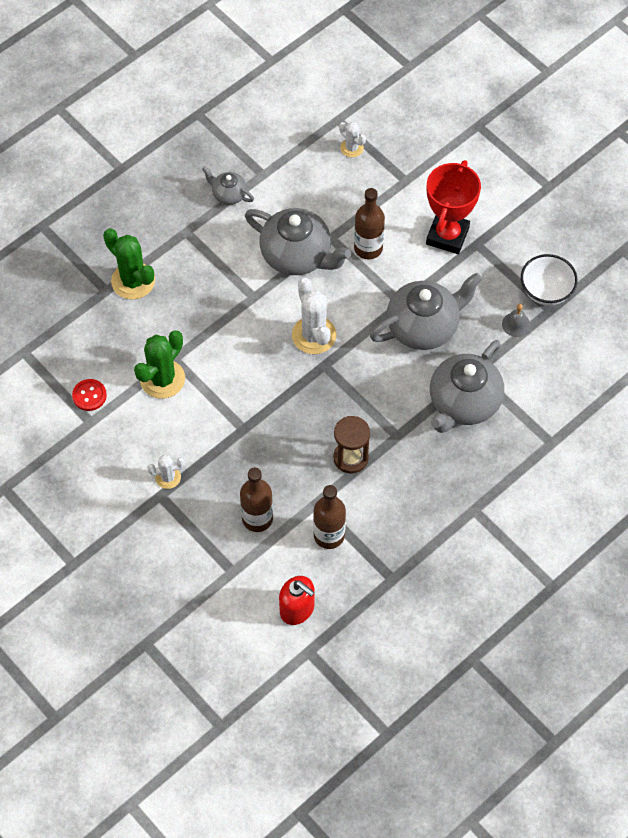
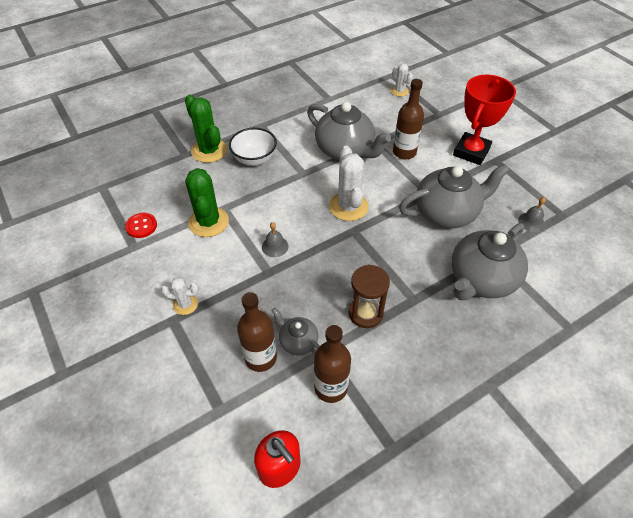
camera: 10 degrees right, 10 degrees down
(162, 379) = (208, 222): green cactus -> green cactus turned 60 degrees counterclockwise
(228, 194) = (300, 107): grey teapot -> grey teapot (298, 341)
(243, 398) = (275, 246): none -> grey bell
(546, 291) = (558, 200): white bowl -> white bowl (254, 159)

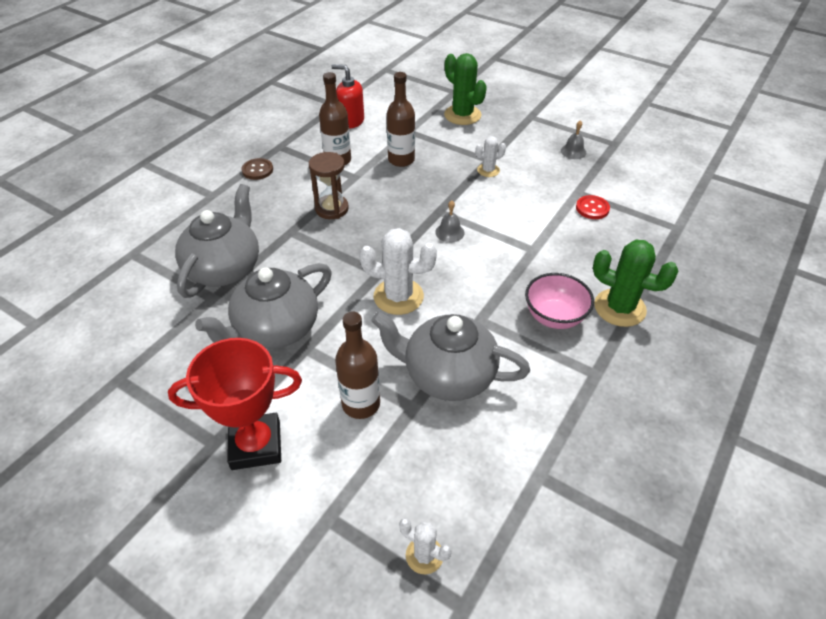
camera: 155 degrees right, 5 degrees down
(208, 222) = (534, 232): green cactus -> green cactus (462, 115)
(254, 159) = (554, 317): white bowl -> pink bowl
(298, 341) = (379, 176): grey teapot -> none
(348, 207) = (398, 296): white cactus -> white cactus turned 45 degrees counterclockwise
(430, 409) = (257, 170): none -> brown button
(471, 152) = (256, 445): red trophy -> red trophy turned 75 degrees clockwise
(531, 222) = (163, 354): grey bell -> grey bell (573, 151)

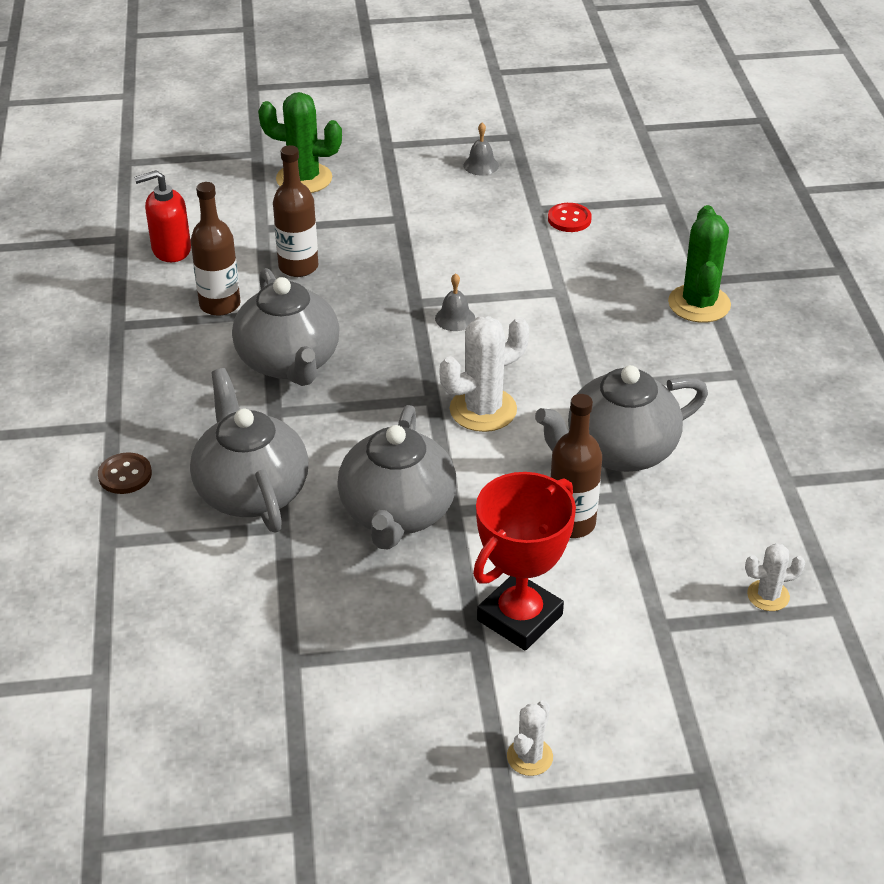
camera: 40 degrees left, 5 degrees down
(257, 170) = (130, 367): brown button -> brown button (125, 475)
(332, 209) = (289, 362): brown hourglass -> grey teapot
(488, 170) = (414, 230): white cactus -> white cactus (529, 757)
(554, 317) = (652, 344): pink bowl -> none
(619, 308) = (699, 304): green cactus -> green cactus turned 75 degrees counterclockwise

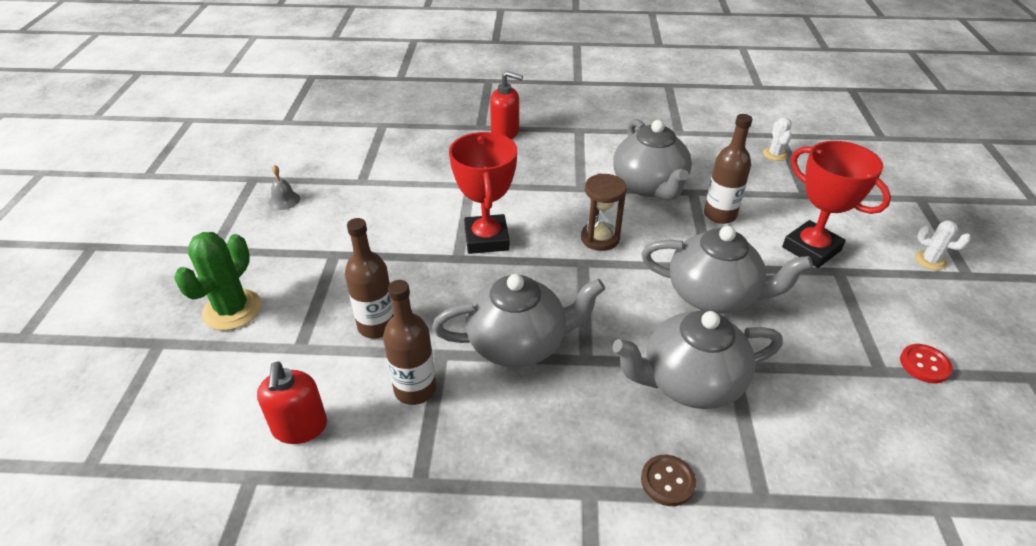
camera: 80 degrees left, 0 degrees up
(455, 318) = (486, 239): grey bell -> red trophy
(483, 410) = (600, 238): white cactus -> brown hourglass
(569, 219) = (384, 168): red button -> red button (924, 365)
(699, 304) = (505, 132): green cactus -> red soap dispenser

